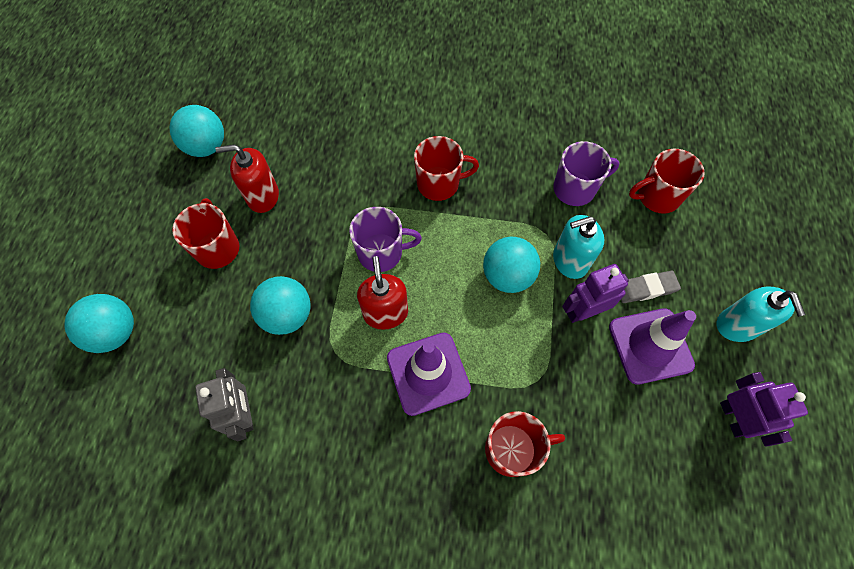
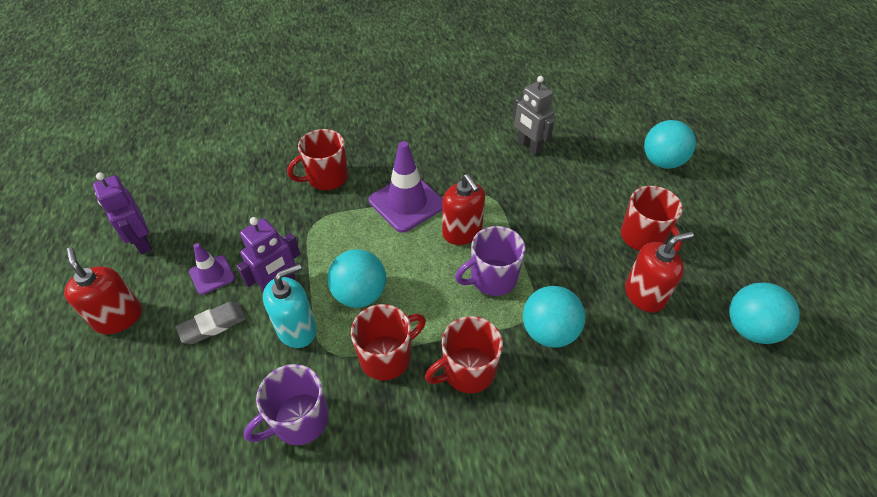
camera: 160 degrees right, 15 degrees down
(287, 315) = (543, 208): turquoise ball -> turquoise ball (548, 332)
(650, 346) = (212, 275): purple traffic cone -> purple traffic cone, size x0.56
(657, 197) = (190, 445): red mug -> red mug (387, 357)
(737, 325) = (119, 317): turquoise soap dispenser -> red soap dispenser

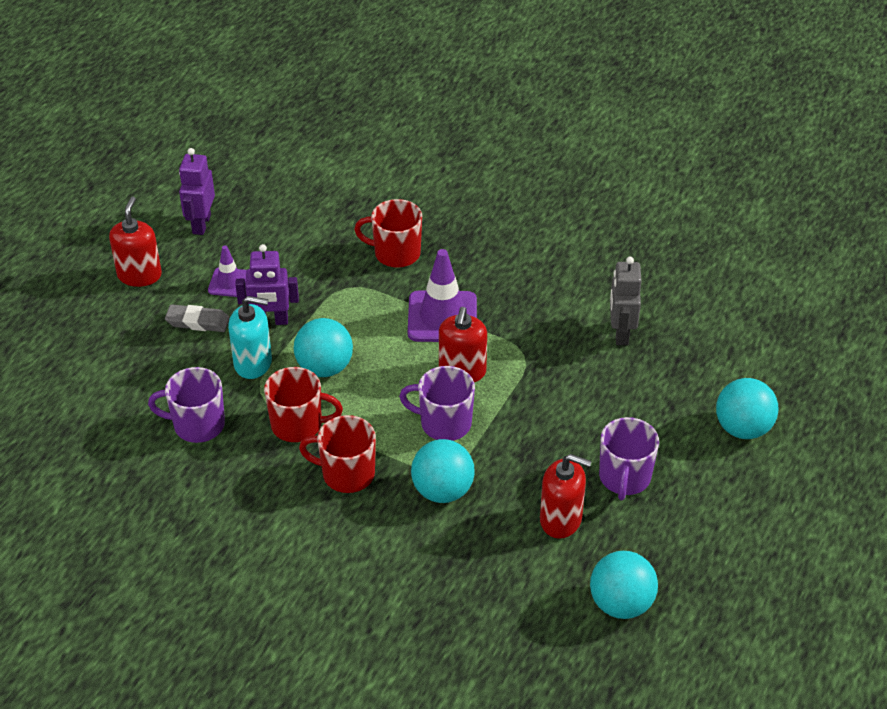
camera: 40 degrees right, 5 degrees down
(643, 237) = (624, 478): red mug -> purple mug

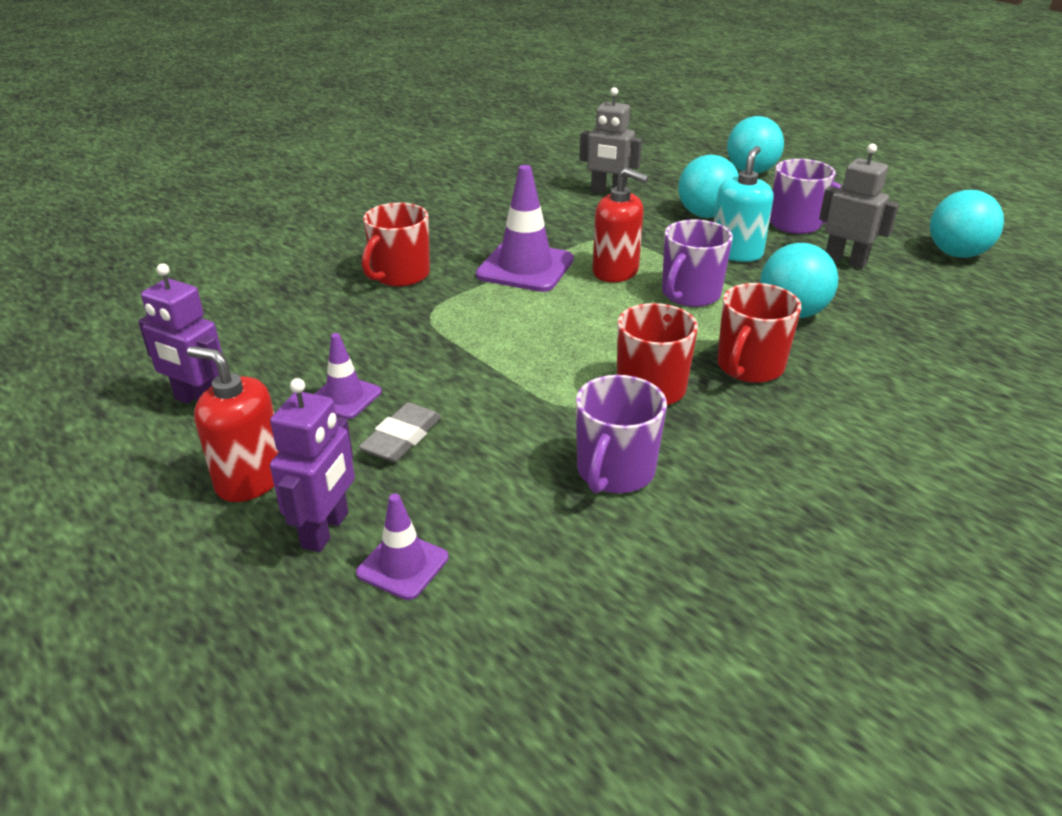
camera: 70 degrees left, 10 degrees down
(91, 358) = (403, 565): none -> purple traffic cone
(253, 363) = (518, 403): turquoise soap dispenser -> turquoise soap dispenser (736, 253)
(271, 321) = (448, 376): purple robot -> purple robot (326, 530)
(324, 367) = (560, 352): turquoise ball -> turquoise ball (705, 215)
(561, 519) = (845, 261): red soap dispenser -> grey robot

